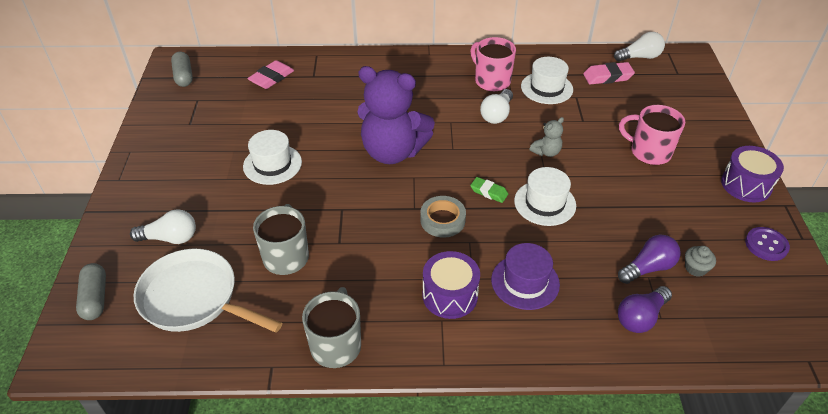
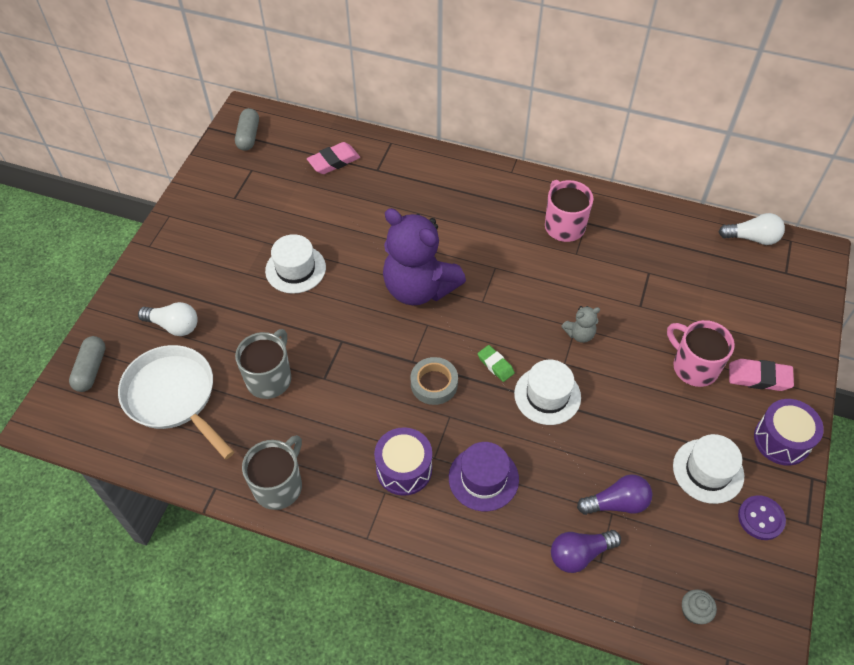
camera: 20 degrees right, 10 degrees up
(497, 114) = (549, 272): white light bulb -> none
(546, 88) = (621, 252): white hat -> white hat (708, 471)
(607, 77) = (699, 255): pink eraser -> pink eraser (759, 377)
(695, 268) = (667, 520): grey cupcake -> grey cupcake (694, 612)

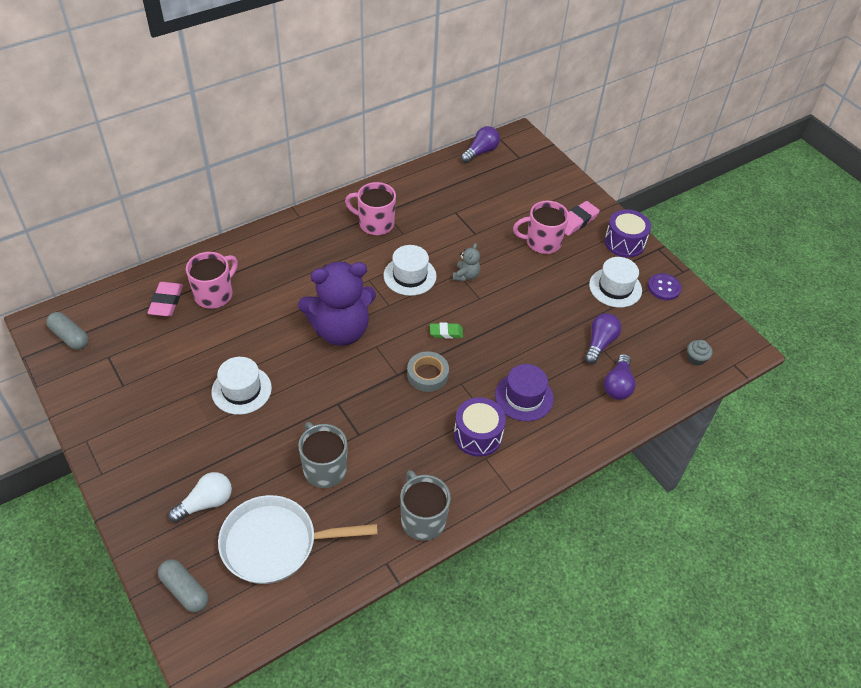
camera: 55 degrees left, 5 degrees down
(371, 183) = (214, 294): none -> pink mug
(547, 395) = (494, 323): white hat -> white hat (410, 276)
(752, 238) = (481, 152): white light bulb -> purple light bulb

